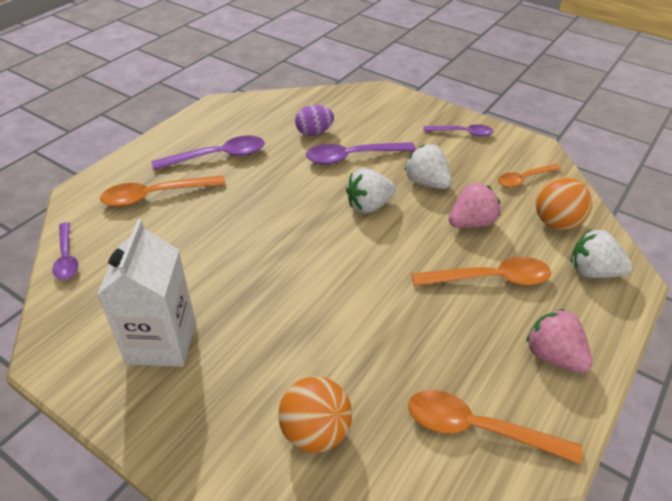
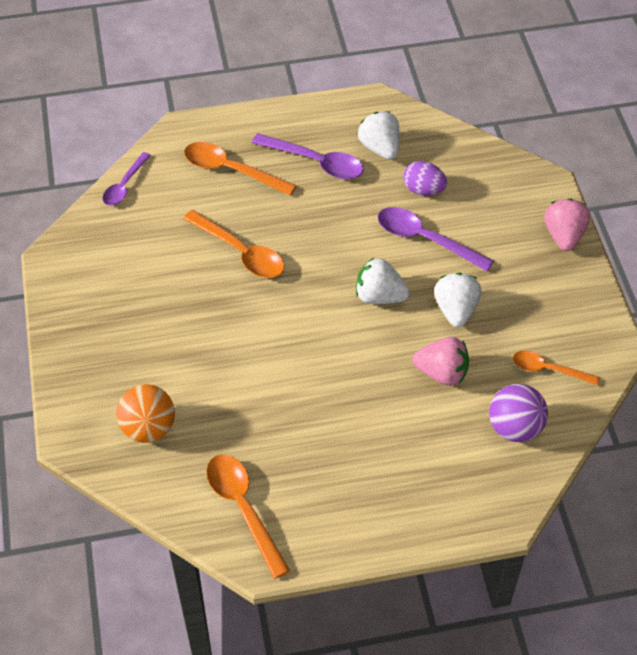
camera: 45 degrees right, 10 degrees up
(161, 342) = (122, 297): white carton -> none
(462, 133) = (561, 284): purple spoon -> none
(490, 279) = (391, 427): orange spoon -> orange spoon (240, 252)
(553, 356) = (356, 512): pink strawberry -> pink strawberry (563, 235)
(556, 223) = (514, 427): orange ball -> purple ball
(593, 272) = (481, 486): white strawberry -> white strawberry (380, 148)

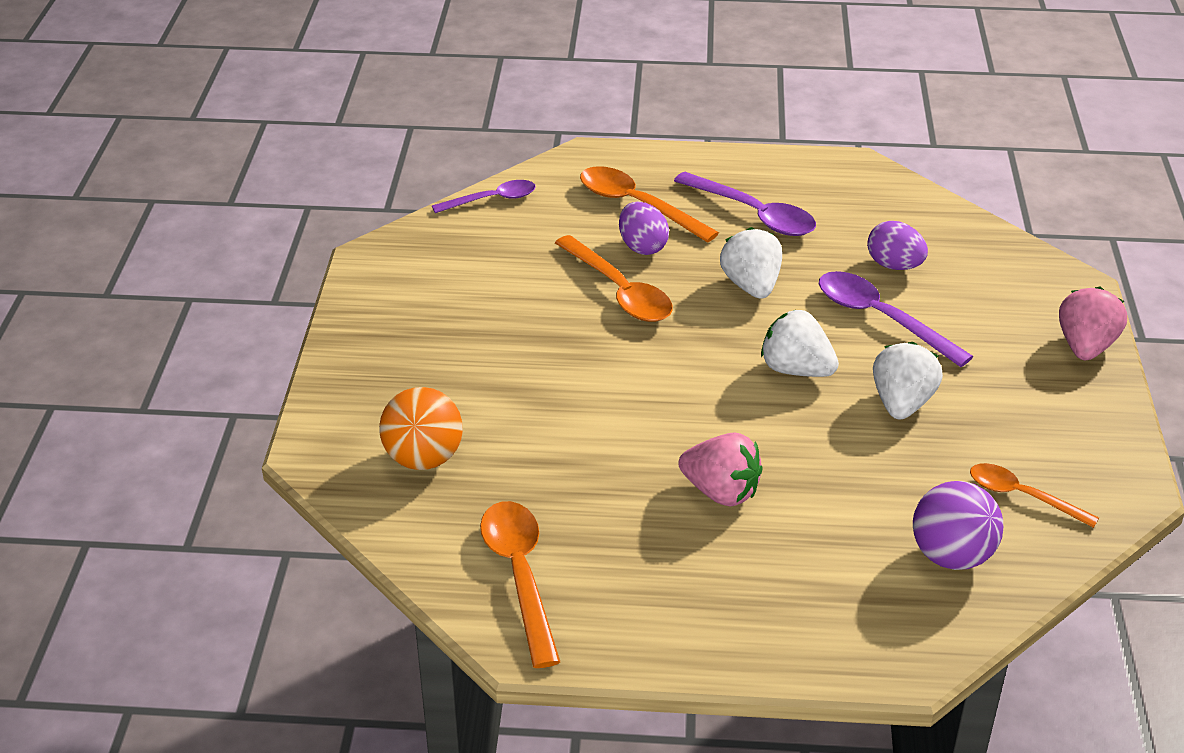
camera: 15 degrees right, 15 degrees down
(124, 185) = (492, 200): purple spoon -> purple spoon turned 150 degrees counterclockwise
(245, 208) = (642, 247): none -> purple egg
(380, 148) = (847, 213): white strawberry -> white strawberry (751, 286)
(442, 373) = (860, 471): pink strawberry -> pink strawberry (721, 492)

